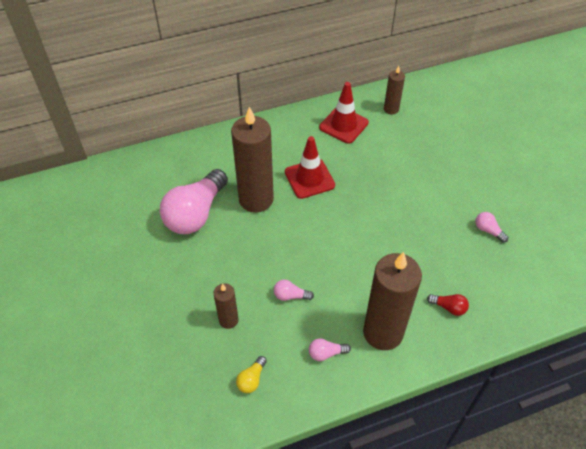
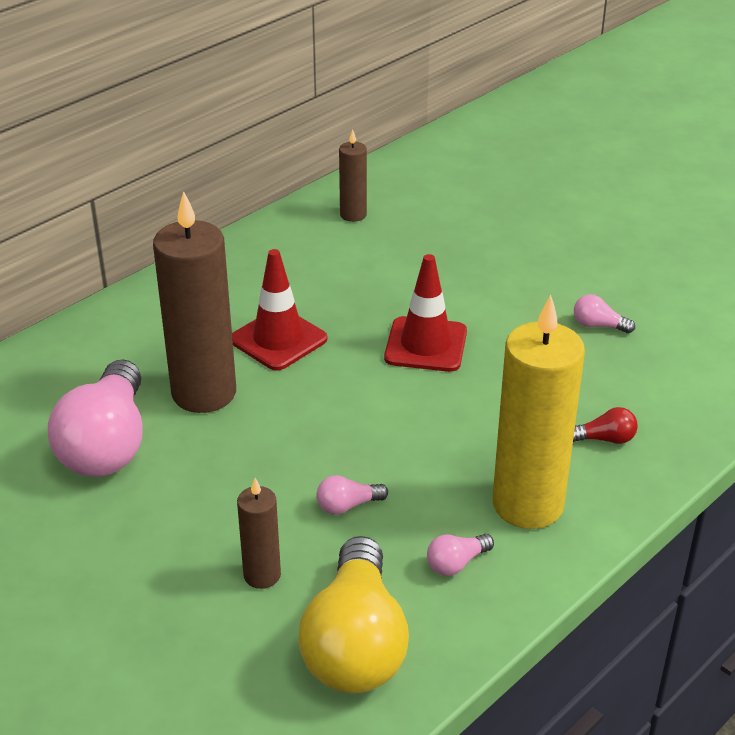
camera: 25 degrees left, 15 degrees down
(251, 379) = (355, 644): yellow light bulb -> yellow light bulb, size x2.45
(343, 125) = (290, 254): red traffic cone -> red traffic cone (426, 345)
(383, 332) = (528, 504): brown candle -> yellow candle

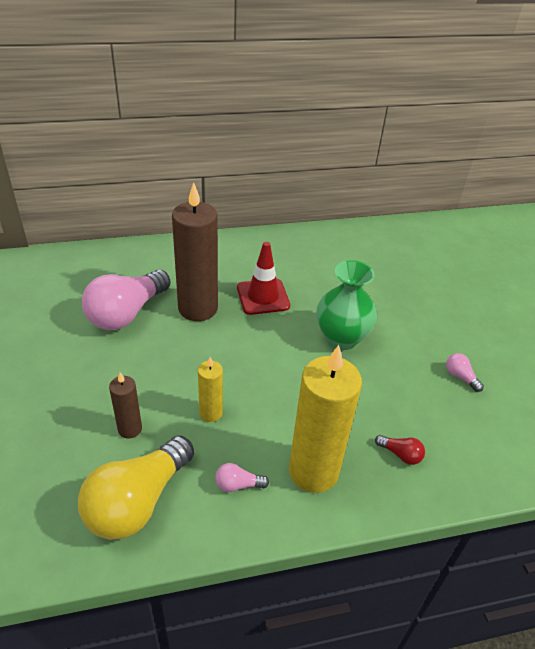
camera: 30 degrees right, 5 degrees up
(347, 506) = (211, 413): pink light bulb -> yellow candle
(353, 215) = (367, 244): brown candle -> none
(426, 345) = (341, 338): red traffic cone -> green vase

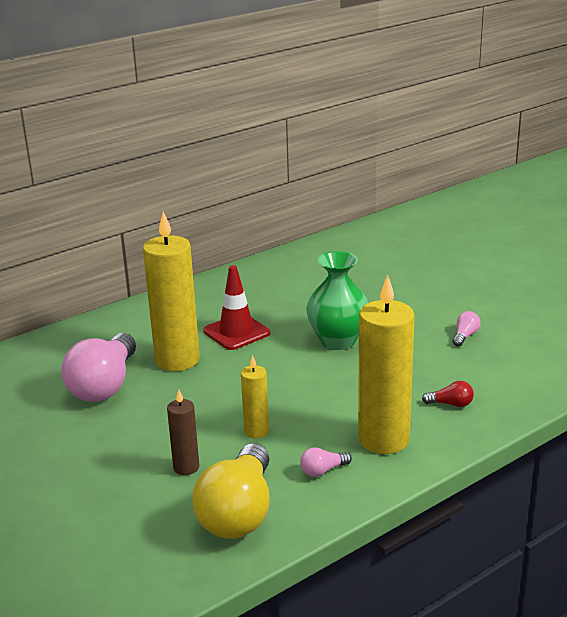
camera: 20 degrees left, 15 degrees down
(198, 308) = (177, 360): brown candle -> yellow candle
(460, 377) = (465, 336): pink light bulb -> pink light bulb turned 90 degrees clockwise

